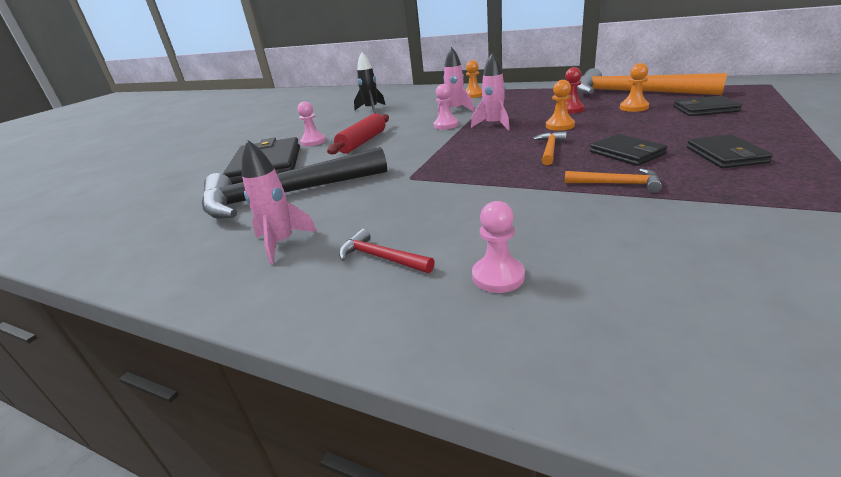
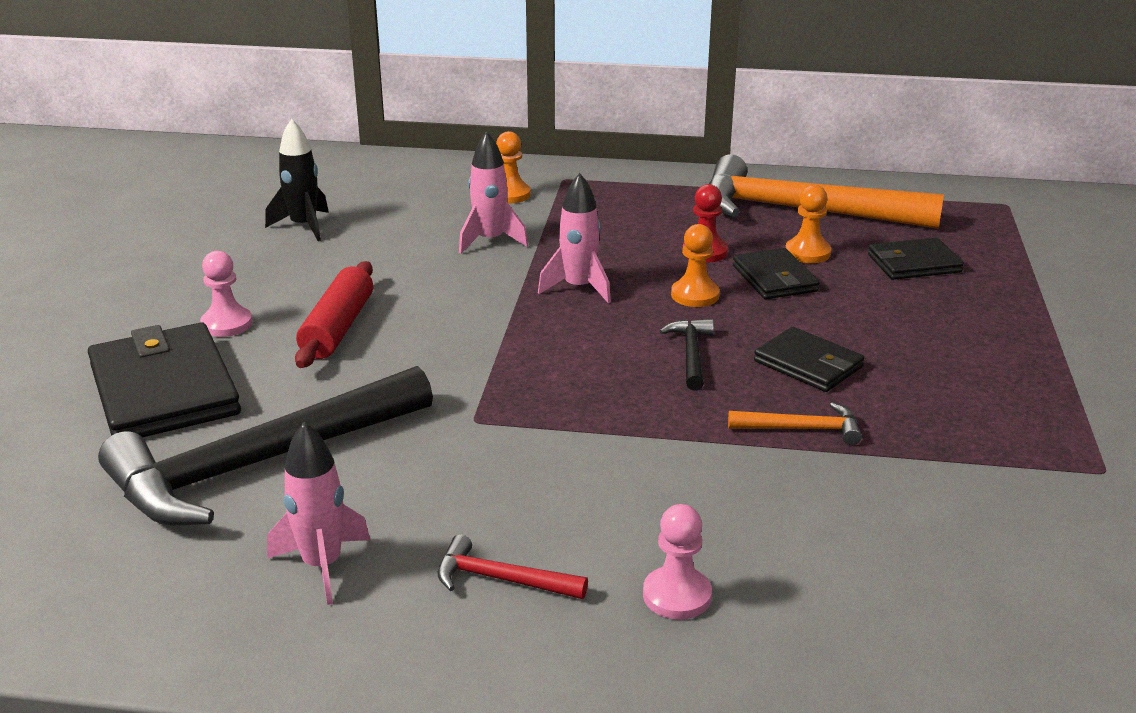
camera: 20 degrees left, 0 degrees up
(446, 125) = (487, 285): pink pawn -> none
(550, 149) = (691, 354): orange hammer -> black hammer
(725, 155) = (941, 370): black wallet -> black wallet (774, 278)

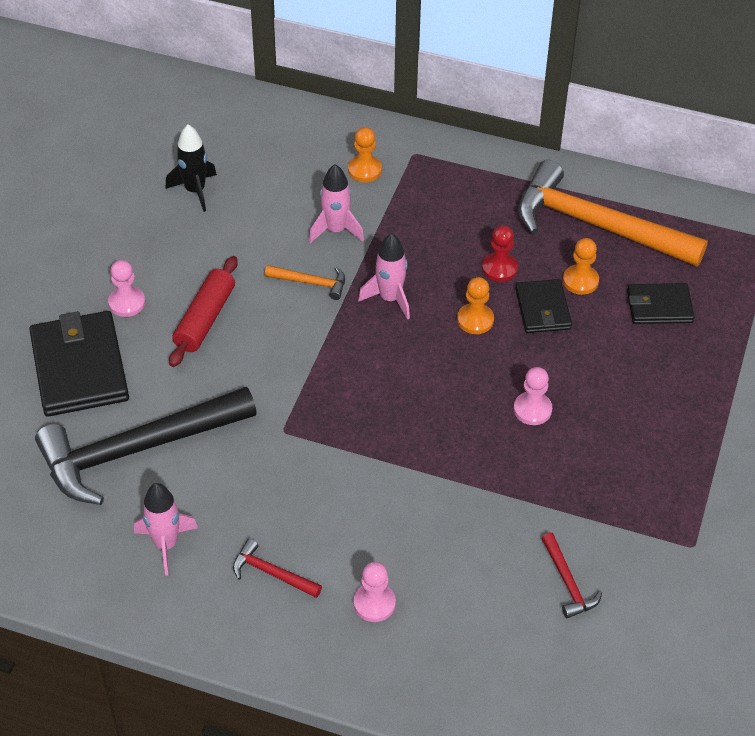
camera: 10 degrees right, 20 degrees up
(691, 354) = (451, 386): black hammer -> none
(802, 429) = (503, 474): orange hammer -> orange hammer (311, 283)
(808, 364) = (532, 409): black wallet -> pink pawn
(956, 533) = (568, 583): none -> red hammer

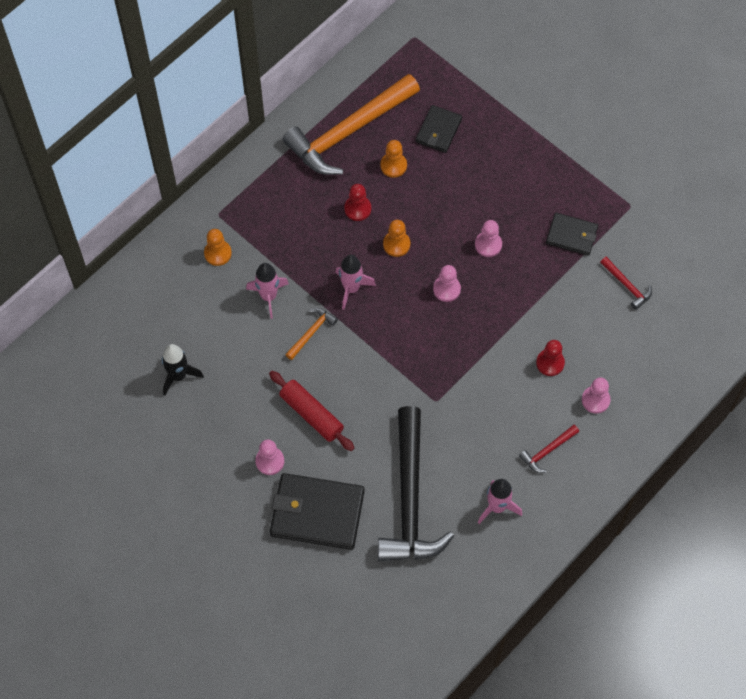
camera: 65 degrees left, 15 degrees up
(401, 533) = (550, 363): none -> red pawn
(444, 389) = (446, 289): none -> pink pawn
(543, 309) = (407, 199): black wallet -> black wallet (571, 235)
(568, 583) = (627, 286): red hammer -> red hammer turned 45 degrees clockwise

